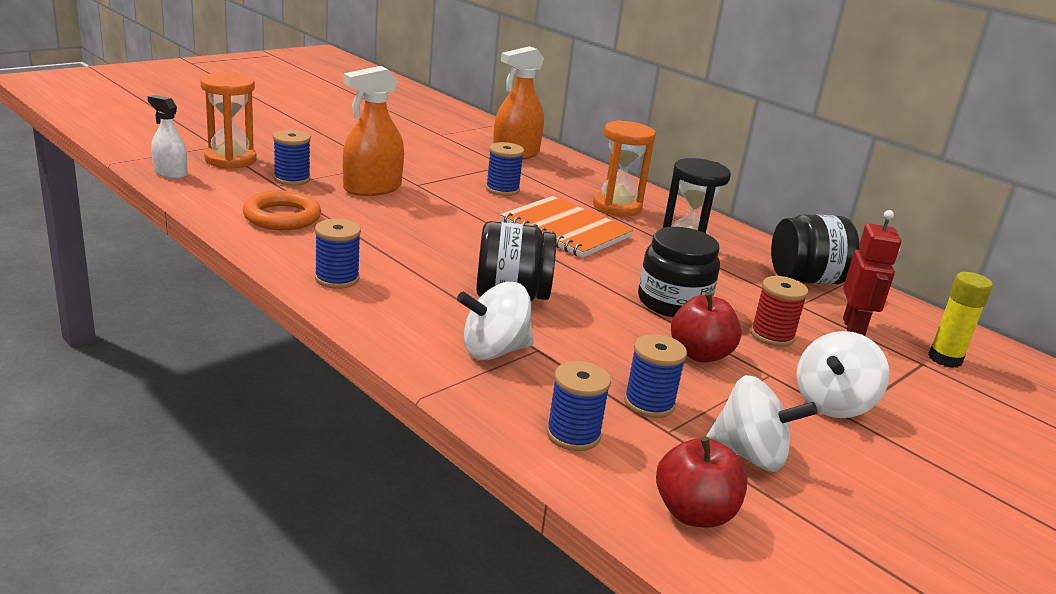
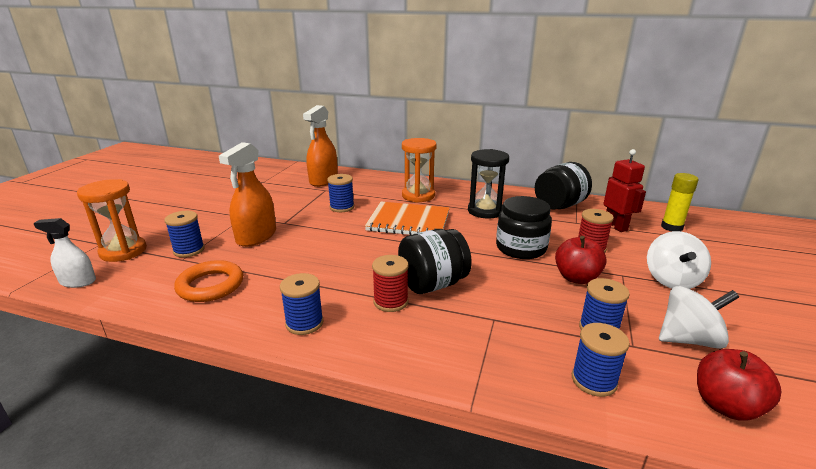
camera: 25 degrees left, 0 degrees up
(444, 294) = (391, 302): none -> red spool
(494, 351) = (471, 334): white spinning top -> none

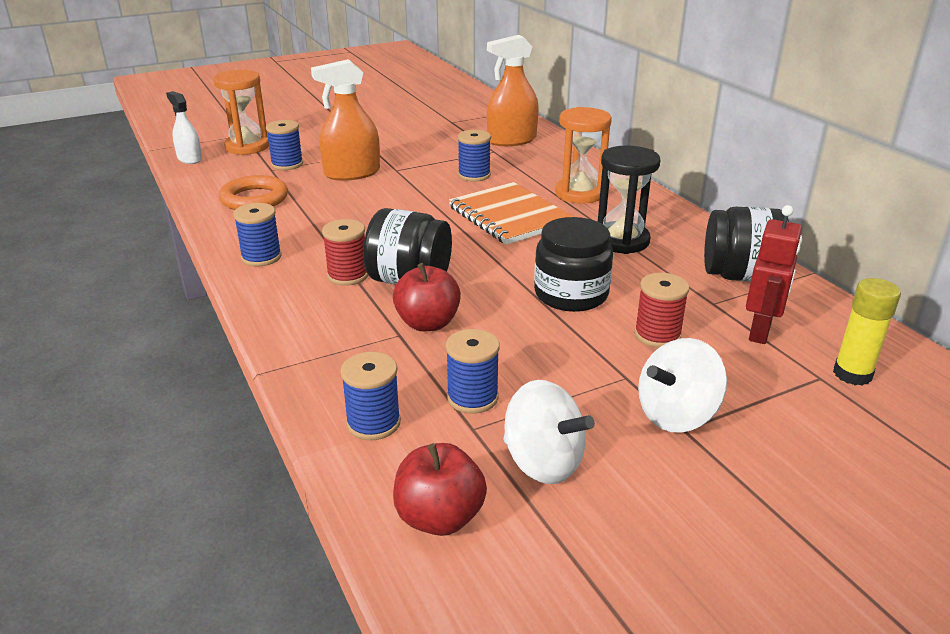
camera: 45 degrees right, 5 degrees up
(576, 278) = (562, 350): red apple -> red apple (427, 323)

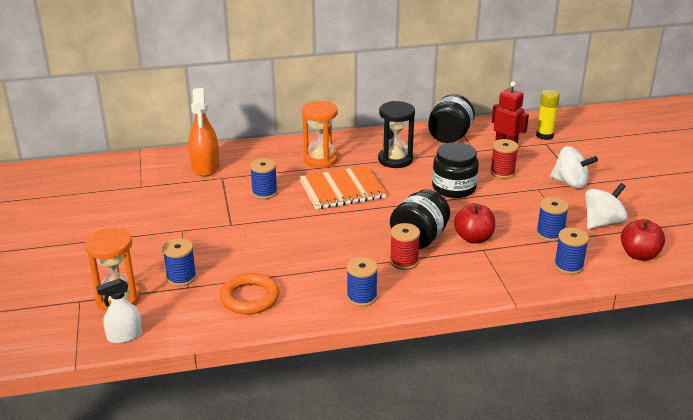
camera: 75 degrees left, 0 degrees up
(352, 173) = (225, 245): orange spray bottle -> none
(676, 415) = (570, 183): white spinning top -> white spinning top turned 45 degrees counterclockwise

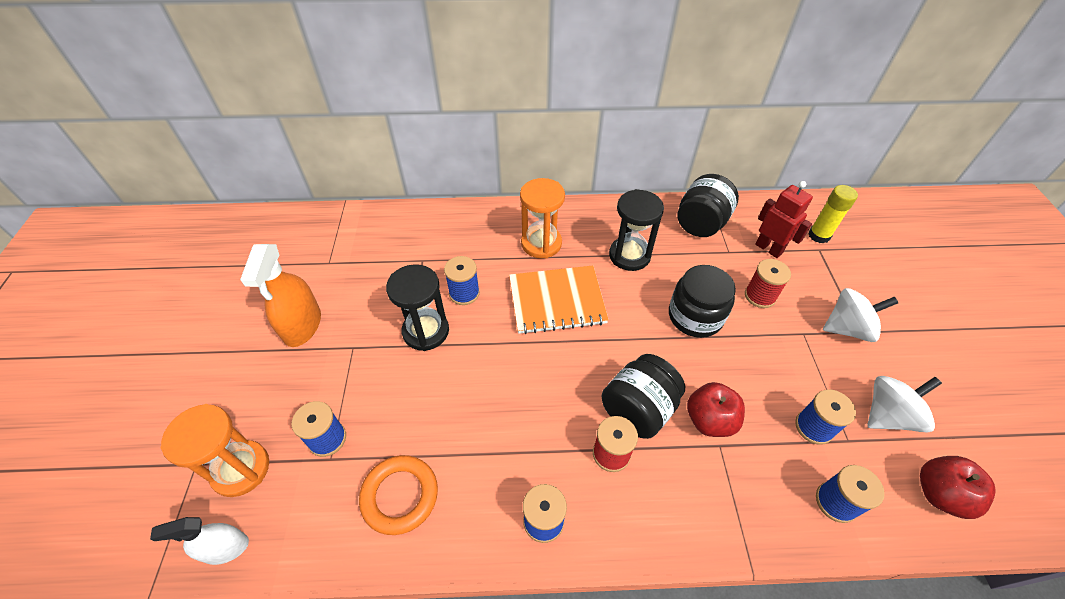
camera: 10 degrees right, 20 degrees up
(205, 167) = (408, 239): orange spray bottle -> orange spray bottle (302, 325)
(240, 216) = (426, 331): none -> black hourglass
(570, 183) = (847, 328): white spinning top -> white spinning top turned 45 degrees counterclockwise

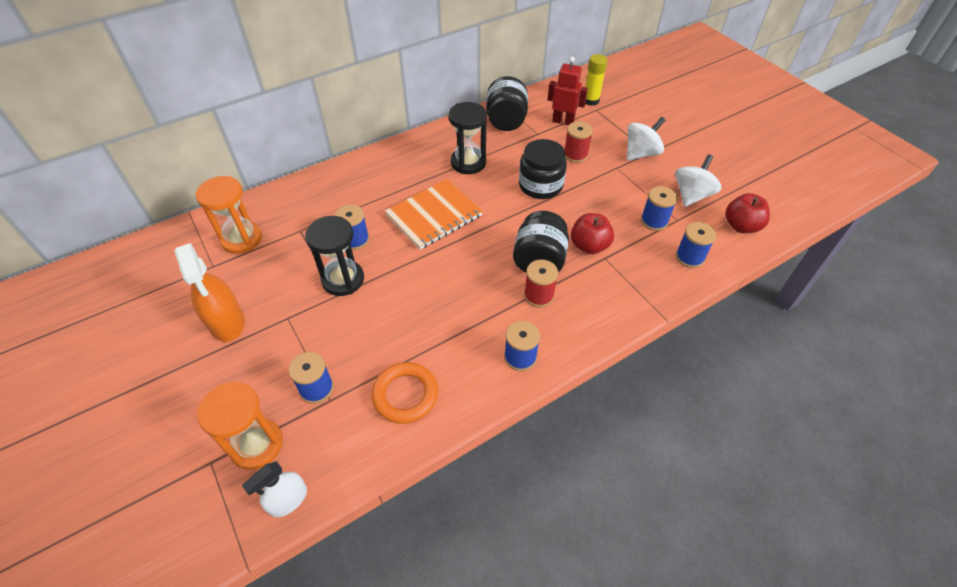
camera: 30 degrees left, 0 degrees up
(541, 243) = (393, 180): orange hourglass -> orange hourglass (241, 239)

